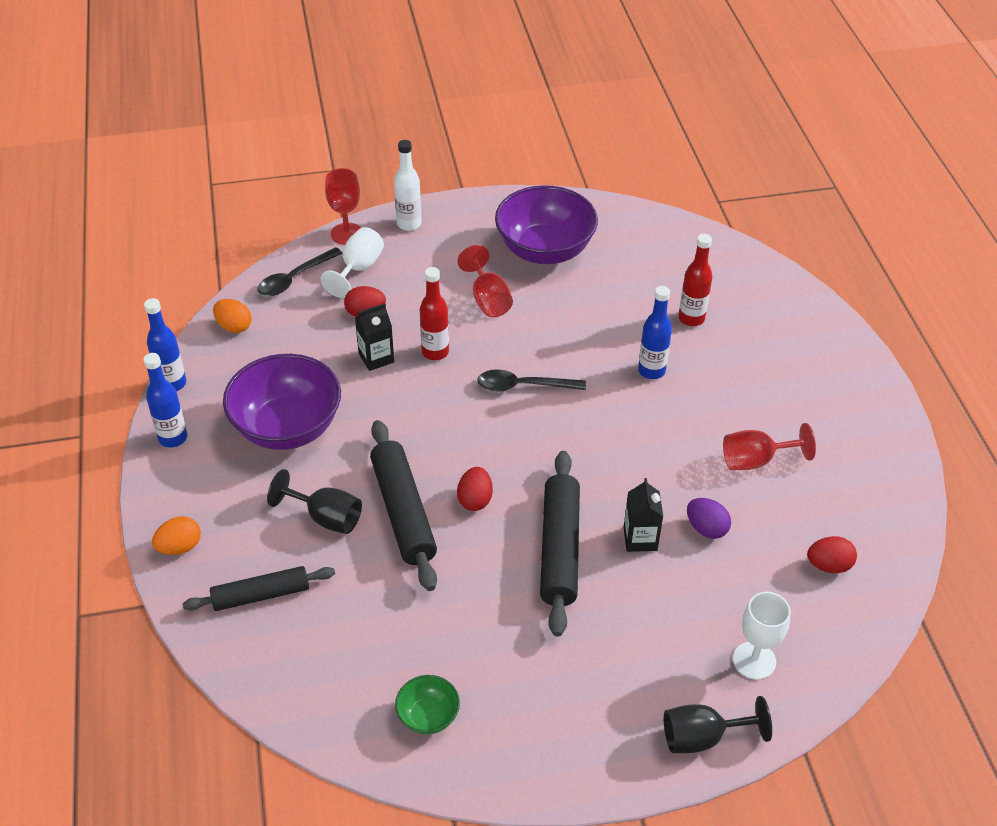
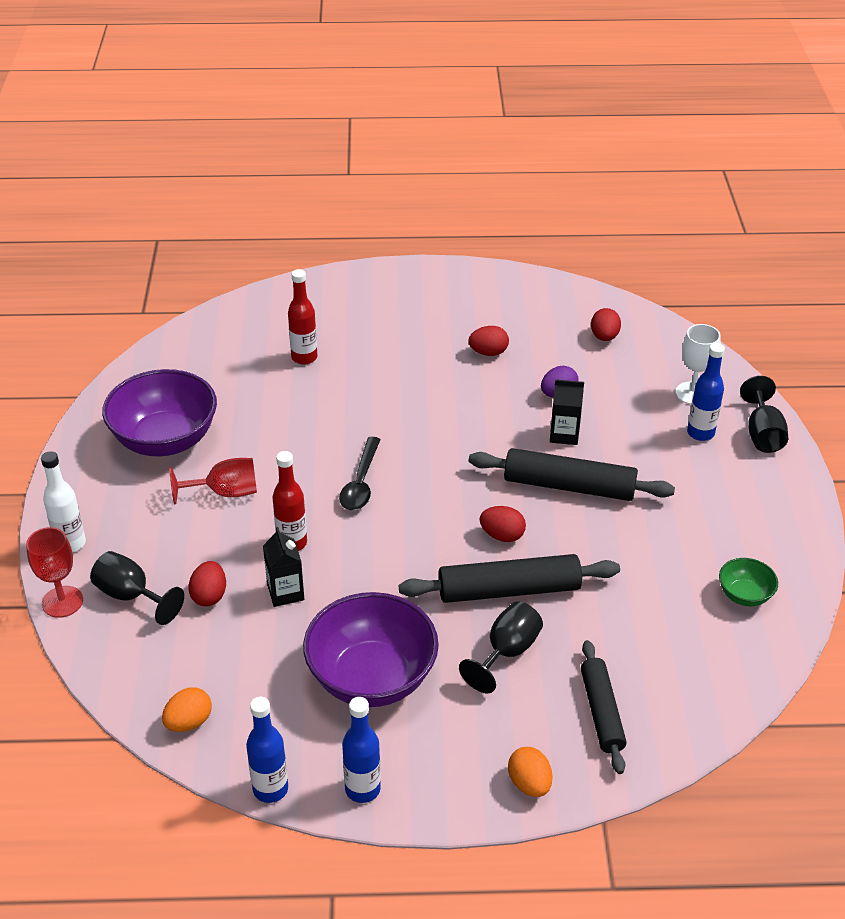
camera: 80 degrees left, 5 degrees down
(294, 278) = (124, 657): black spoon -> none
(358, 269) = (131, 596): white goblet -> black goblet
(651, 371) = (365, 394): blue bottle -> blue bottle (700, 433)
(756, 460) = (488, 353): red goblet -> red egg

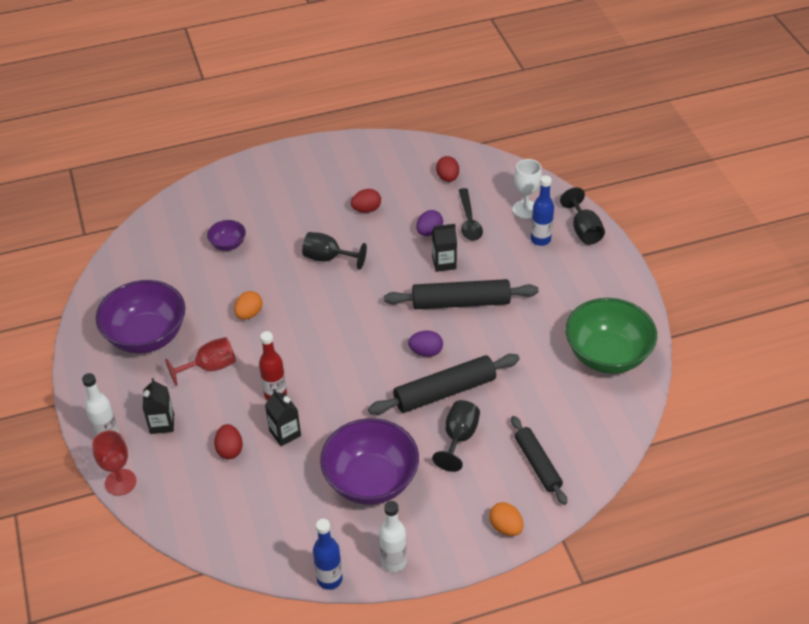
camera: 15 degrees left, 5 degrees up
(131, 596) = (171, 464): black goblet -> black goblet (328, 258)
(141, 545) = (162, 423): none -> black carton
(189, 722) = (252, 547): orange egg -> orange egg (249, 314)
(304, 357) = (228, 244): red bottle -> purple bowl
(360, 483) = (309, 335): black spoon -> black spoon (469, 221)
(362, 789) = (394, 562): blue bottle -> white bottle
(502, 535) = (426, 352): red egg -> purple egg
(744, 595) = (607, 355): green bowl -> green bowl, size x2.14

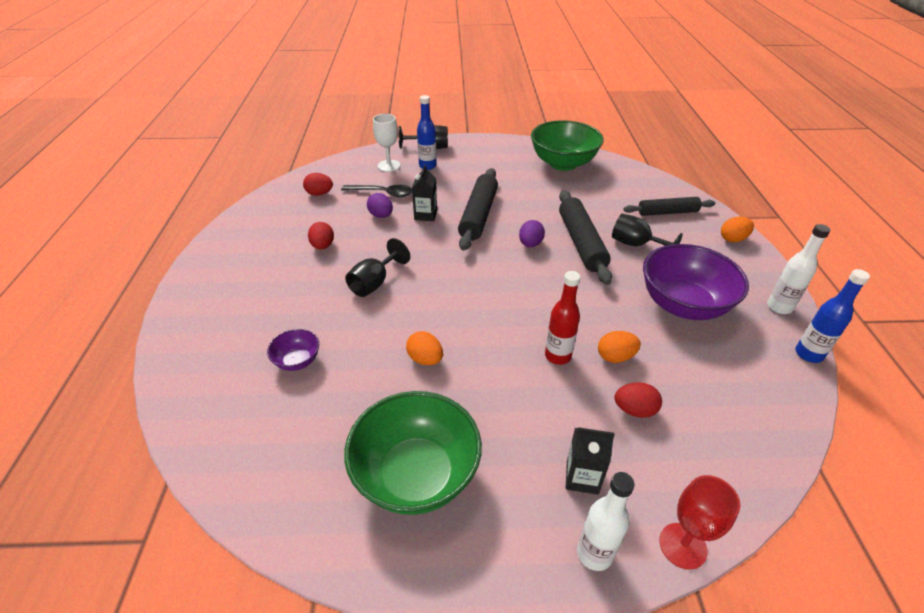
camera: 75 degrees left, 5 degrees down
(146, 336) = (416, 474): purple bowl -> green bowl
(210, 367) = (498, 410): red goblet -> none
(285, 433) = (615, 357): black carton -> orange egg

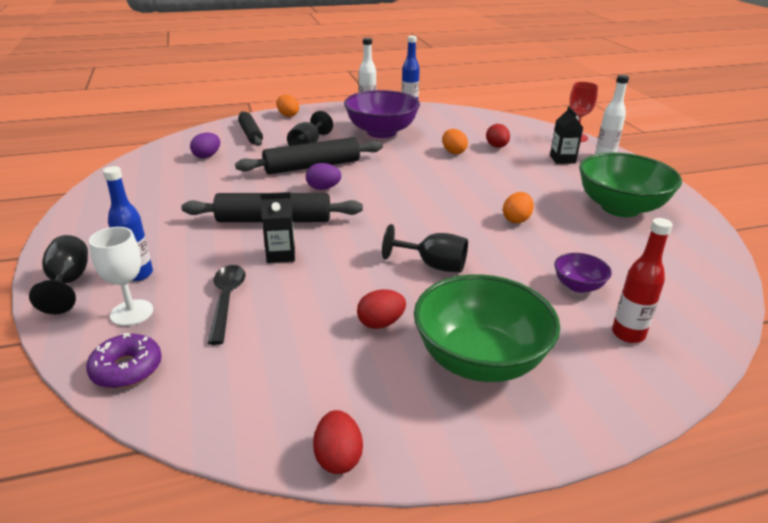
camera: 105 degrees left, 10 degrees down
(319, 194) = (233, 369): red egg -> red egg (338, 457)
(342, 166) = (127, 369): none -> purple donut
(381, 215) = (290, 289): purple egg -> purple egg (207, 156)
(558, 356) = (468, 170): red bottle -> red bottle (628, 334)
(563, 163) = (145, 180): green bowl -> green bowl (480, 360)

